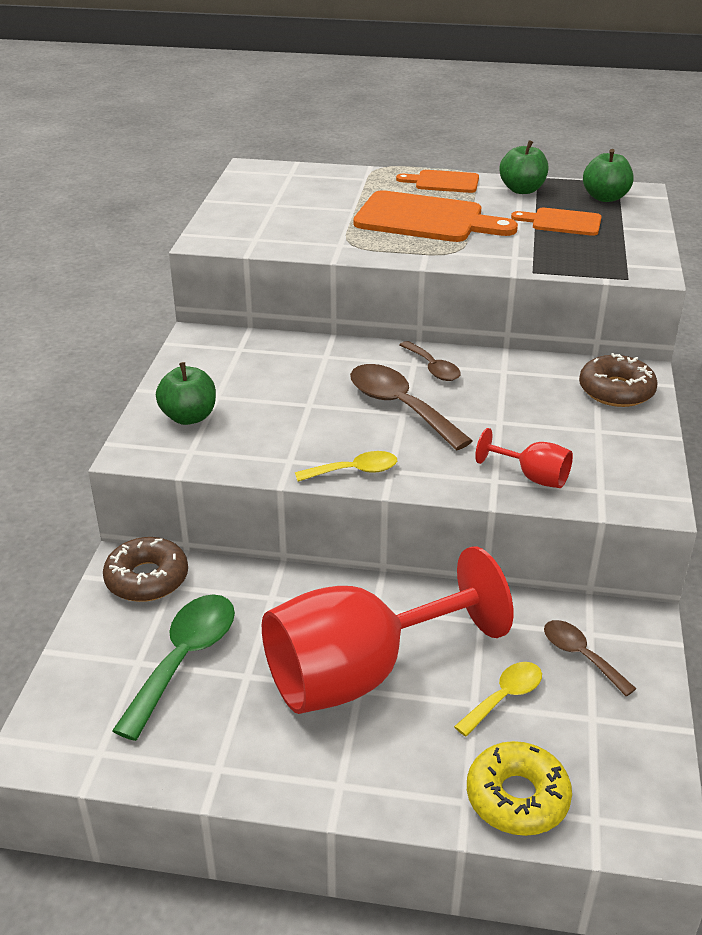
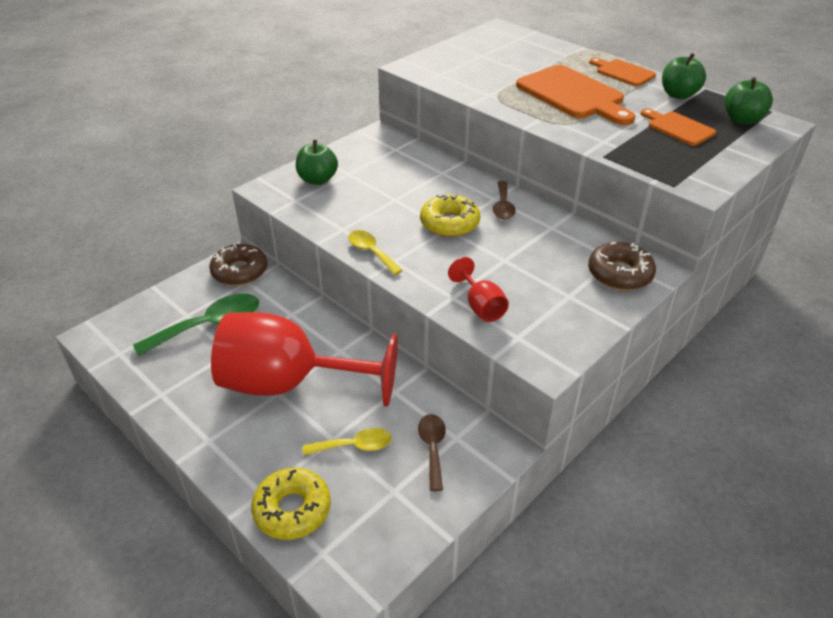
camera: 35 degrees right, 5 degrees up
(354, 471) = (371, 252): yellow spoon -> yellow spoon turned 150 degrees counterclockwise
(400, 406) = (449, 223): brown spoon -> yellow donut

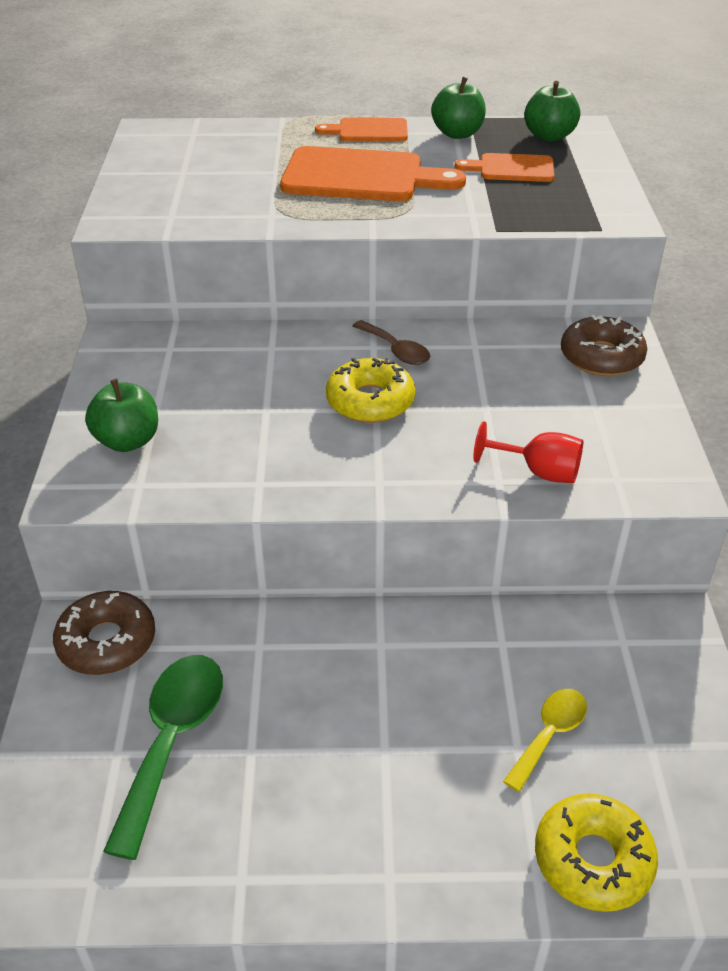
camera: 45 degrees left, 0 degrees up
(289, 384) = (381, 728): red goblet -> none
(371, 252) = (337, 488): yellow spoon -> none
(432, 448) = (619, 670): brown spoon -> none

